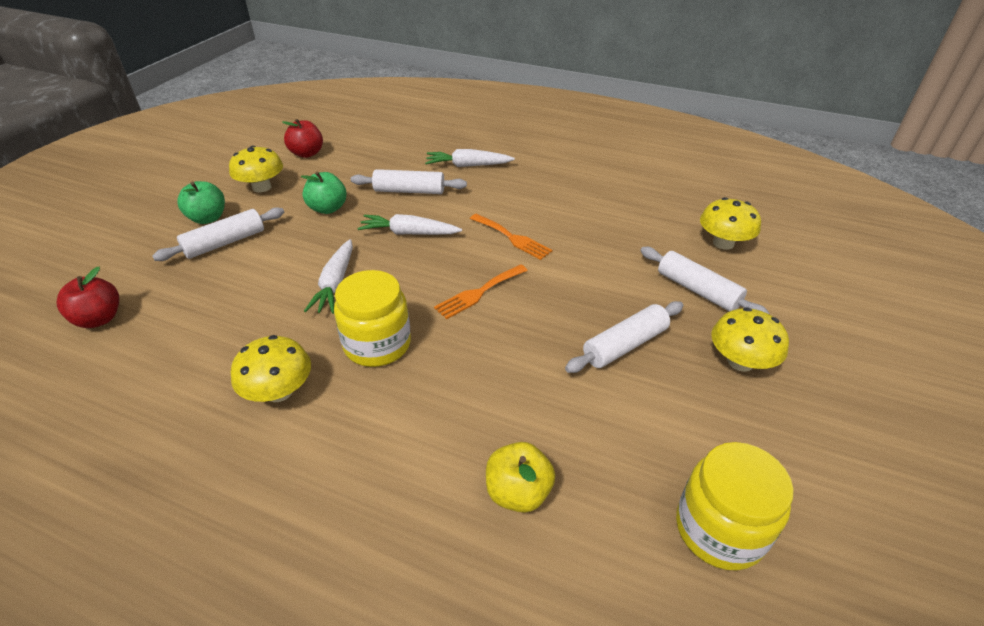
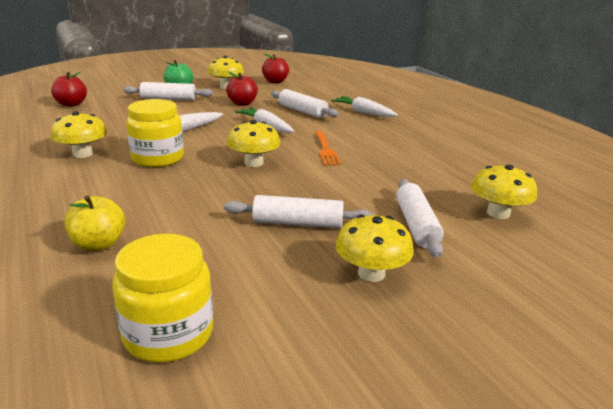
camera: 40 degrees right, 15 degrees down
(328, 208) = (242, 103): green apple -> red apple
(479, 293) = (254, 163): orange fork -> yellow mushroom

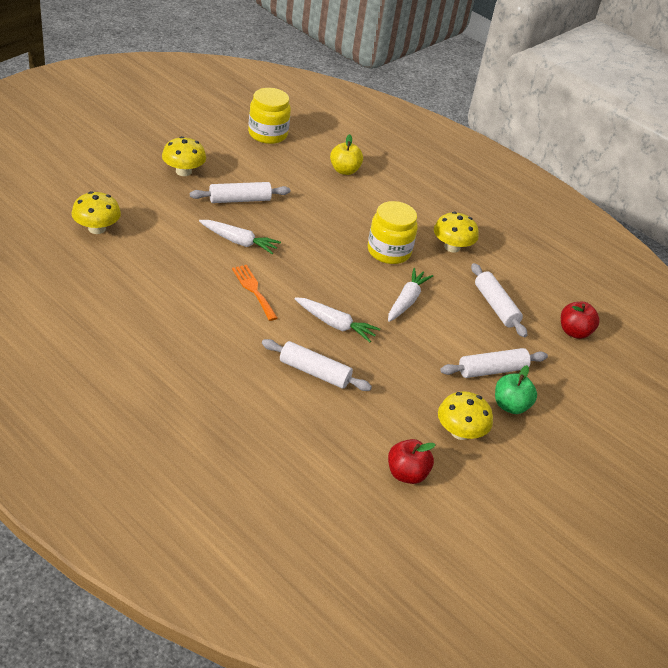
camera: 155 degrees right, 15 degrees up
(242, 103) = (398, 378): red apple -> none
(254, 163) = (307, 259): yellow mushroom -> none
(363, 113) = (237, 386): white carrot -> white carrot (239, 242)
(416, 225) = (159, 209): white rolling pin -> white rolling pin (496, 306)

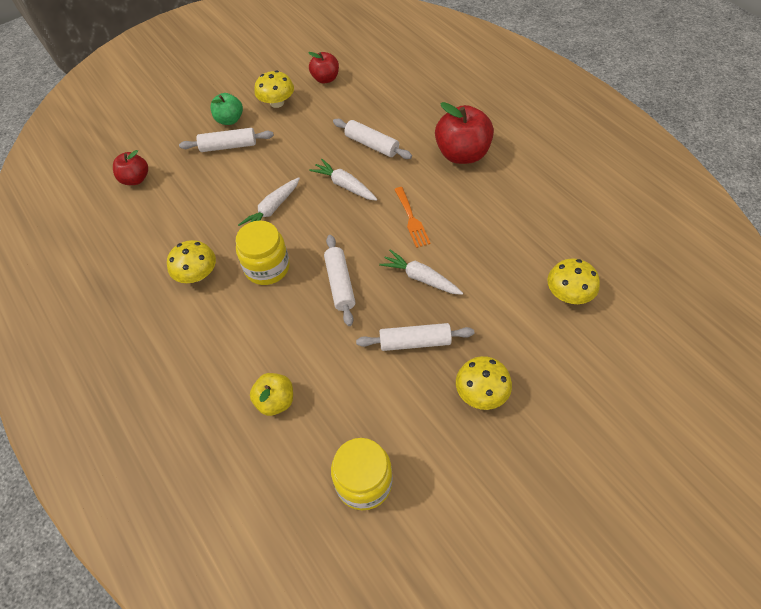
camera: 160 degrees left, 15 degrees up
(198, 360) = (462, 154): none -> red apple
(496, 306) = (191, 204): white rolling pin -> white rolling pin (340, 284)

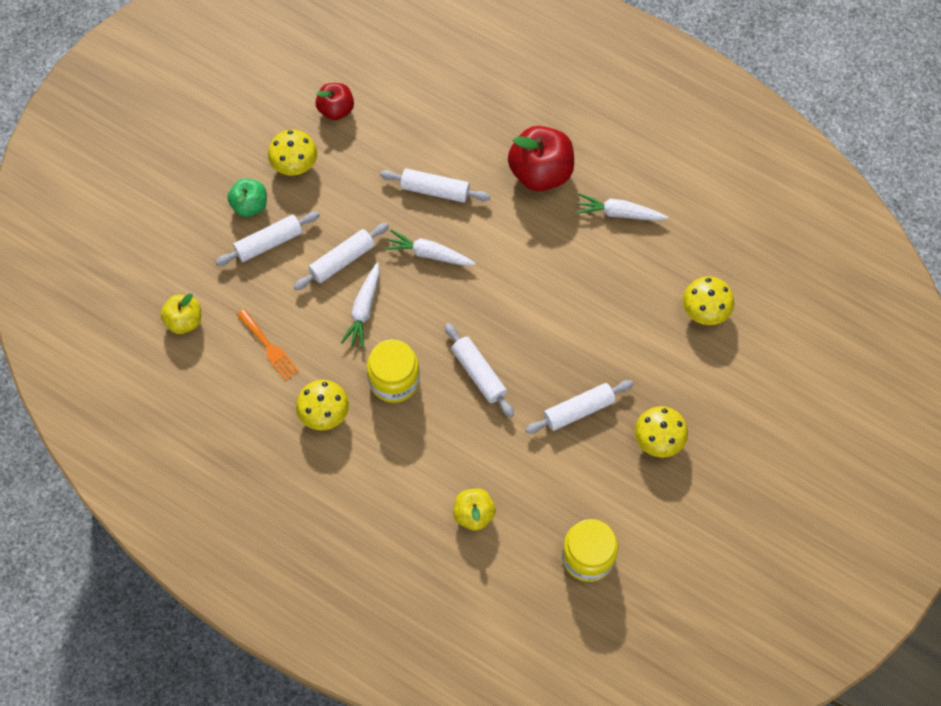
camera: 25 degrees left, 10 degrees up
(135, 179) = (184, 321): red apple -> yellow apple
(275, 172) = (342, 260): none -> white rolling pin
(411, 219) = (519, 274): orange fork -> orange fork (269, 347)
(421, 278) = (557, 340): white carrot -> white carrot (619, 213)

